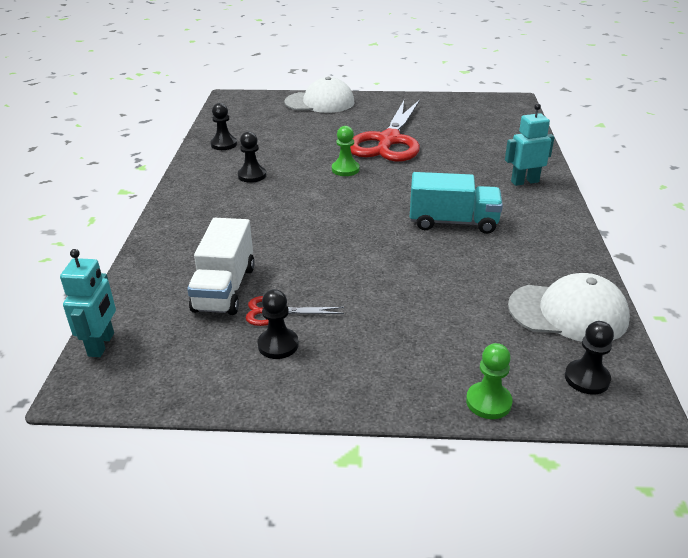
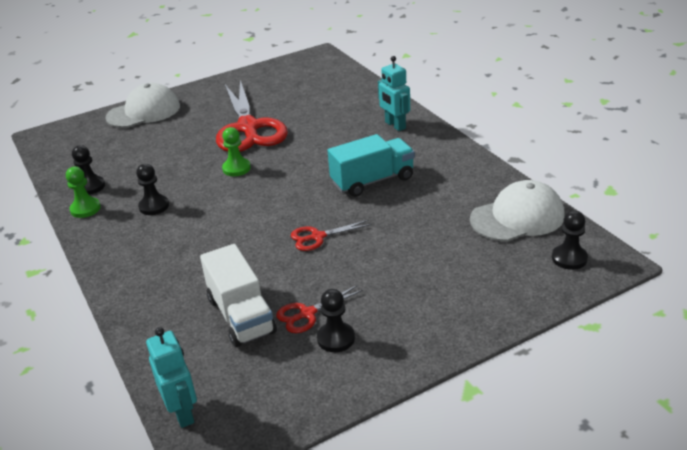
camera: 30 degrees left, 0 degrees up
(353, 251) = (317, 237): none -> red scissors
(488, 402) = (524, 305): green pawn -> green pawn (85, 209)
(524, 182) = (395, 125): turquoise robot -> turquoise robot turned 75 degrees counterclockwise

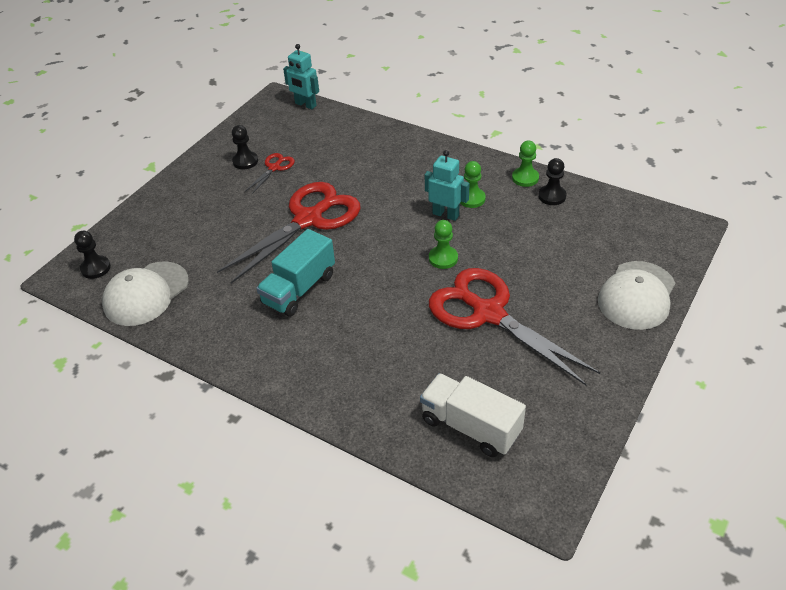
camera: 150 degrees right, 10 degrees up
(154, 206) = (471, 199): black pawn -> green pawn
(241, 315) = (317, 153): white truck -> white truck (470, 426)
(317, 237) = (309, 219): red scissors -> red scissors, size x2.28
(395, 125) = (323, 377): turquoise robot -> turquoise robot (446, 214)

